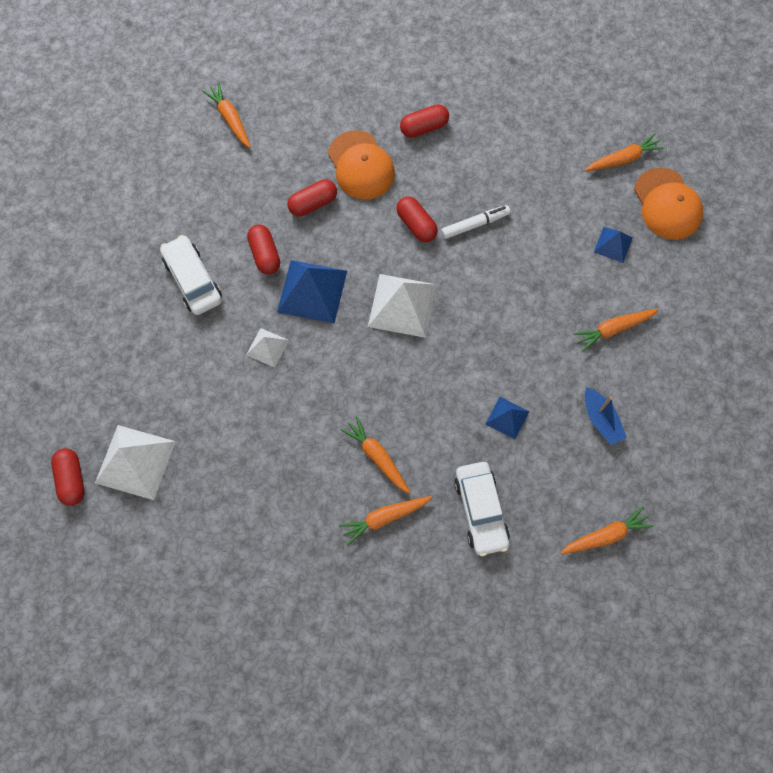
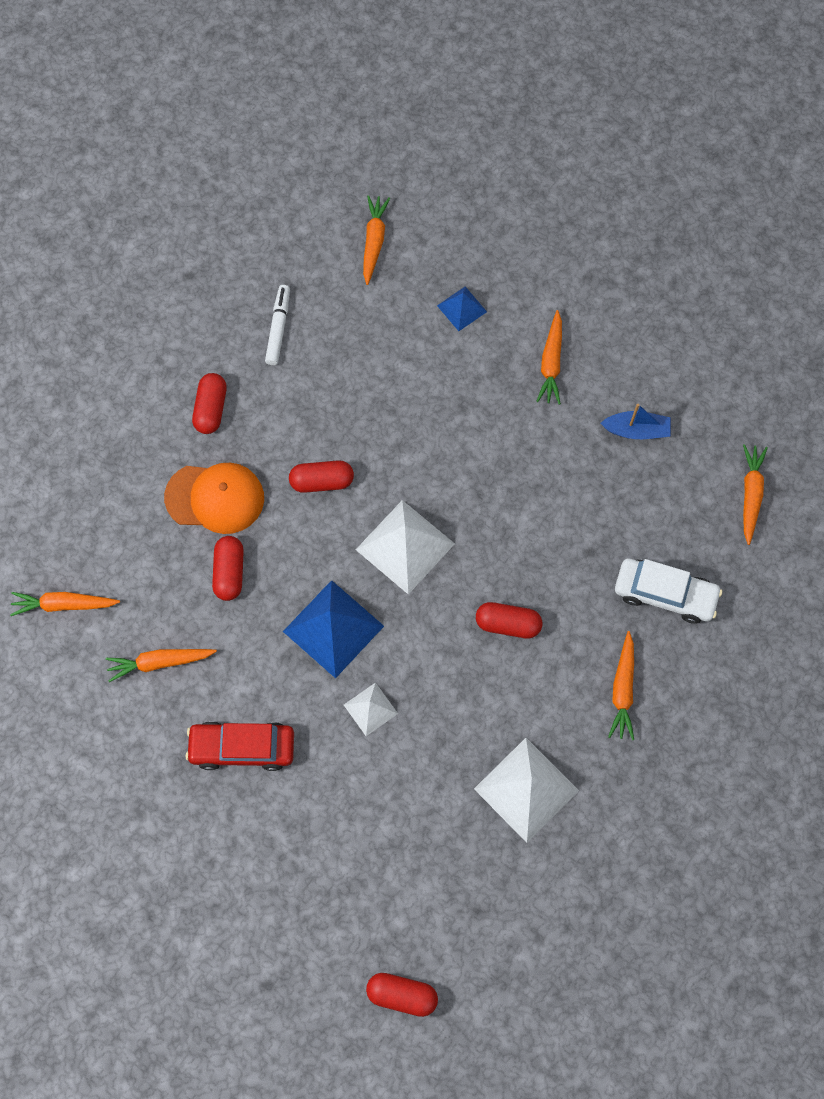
camera: 60 degrees left, 0 degrees up
(135, 462) = (421, 915): white pyramid -> white pyramid (526, 789)
(193, 280) = (242, 747): white car -> red car
(265, 254) = (259, 655): red capsule -> red capsule (508, 624)
(377, 457) = (555, 662): orange carrot -> orange carrot (160, 662)
(475, 224) = (358, 424): white marker -> white marker (278, 328)
(507, 417) = (585, 515): blue pyramid -> none
(667, 204) = (449, 233): orange cap -> none

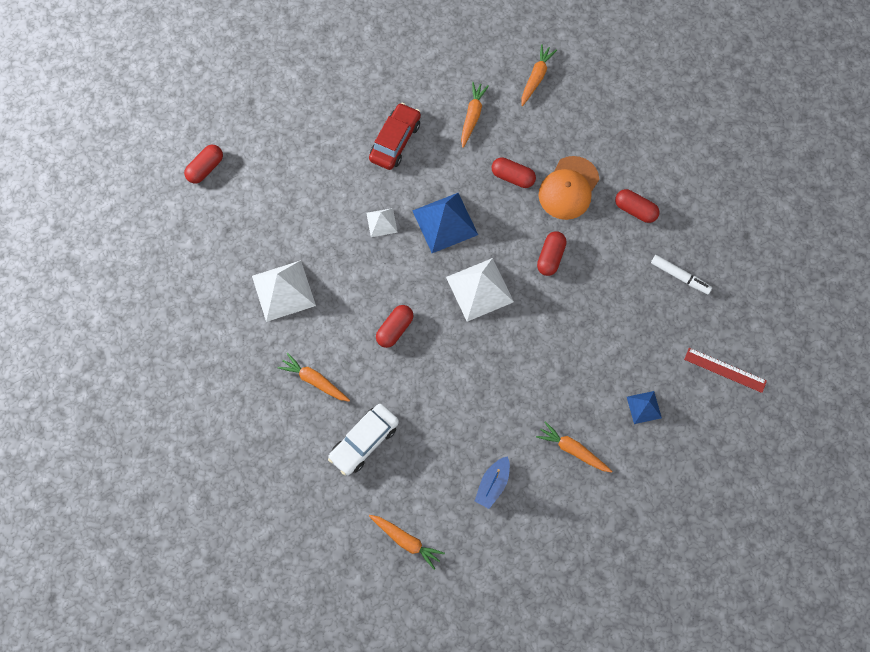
camera: 115 degrees right, 0 degrees up
(374, 242) = (725, 370): orange carrot -> red ruler

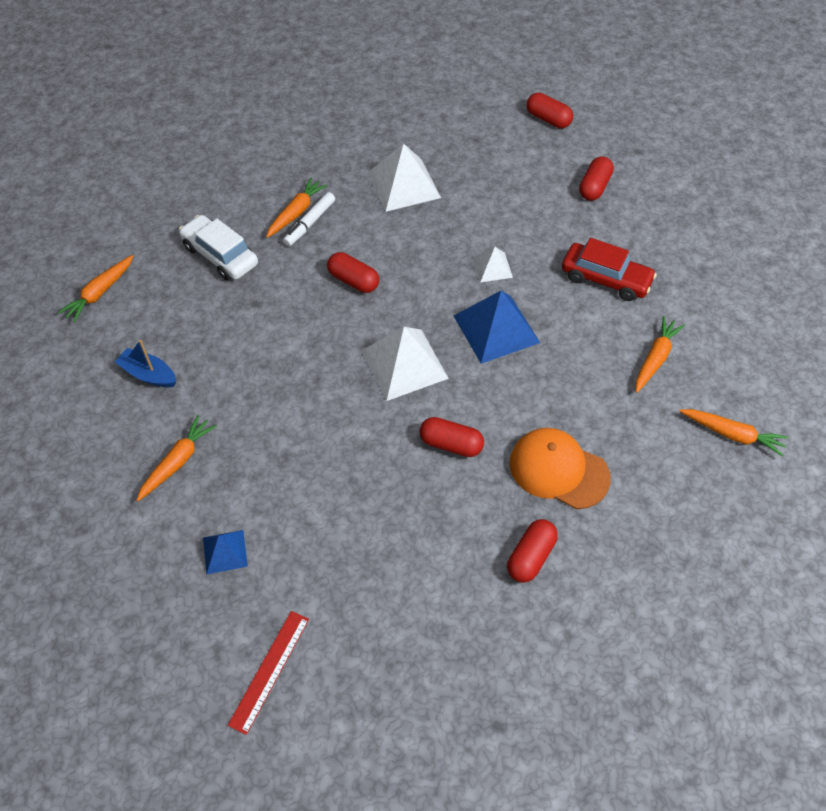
camera: 90 degrees right, 15 degrees down
(472, 116) = (655, 359): orange carrot -> orange carrot turned 75 degrees counterclockwise
(512, 177) = (569, 403): red capsule -> red capsule (594, 187)
(680, 276) = (423, 614): white marker -> white marker (310, 223)

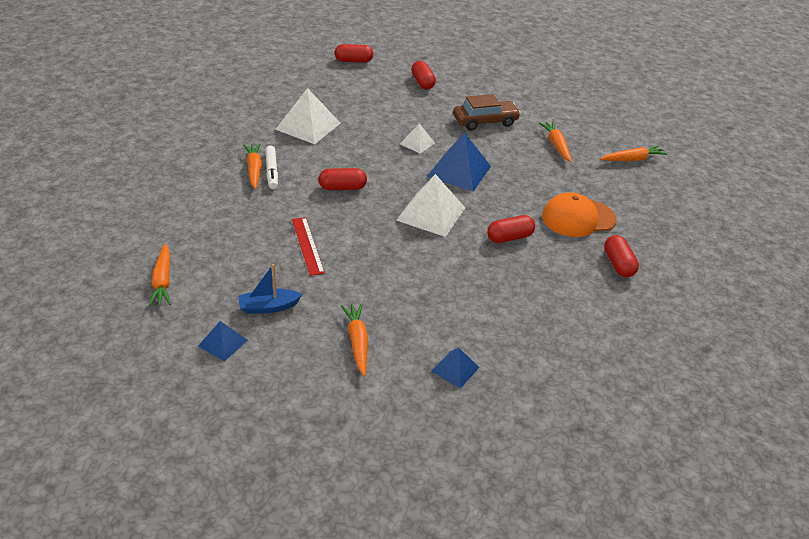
camera: 45 degrees left, 15 degrees down
(79, 386) = (223, 343): none -> blue pyramid
(220, 255) = (230, 216): white car -> none
(269, 670) = (565, 409): red ruler -> red ruler (307, 245)
(605, 279) = (485, 121): red car -> brown car

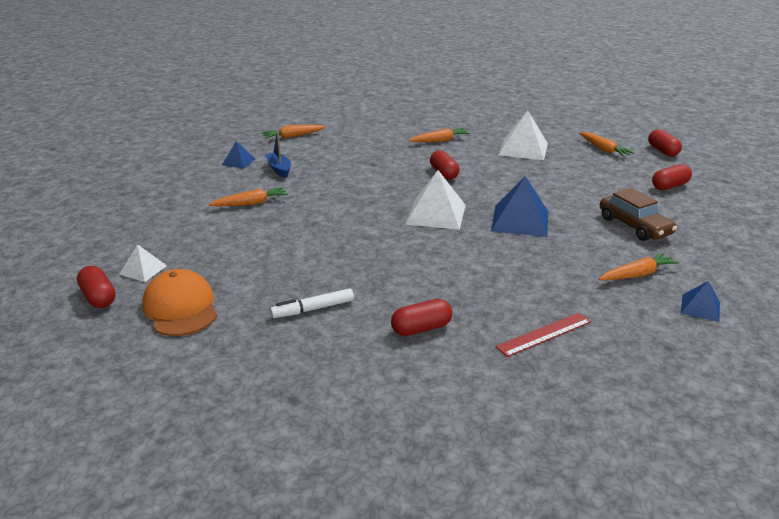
camera: 80 degrees right, 10 degrees down
(272, 171) = (443, 146): white marker -> white marker (313, 309)
(307, 245) = (356, 171): red ruler -> red ruler (544, 334)
(417, 143) = (548, 196): white pyramid -> white pyramid (143, 270)
(455, 369) = (229, 245): blue pyramid -> blue pyramid (700, 307)
(509, 237) = (426, 256): red capsule -> red capsule (99, 297)
(578, 218) = (493, 297): orange cap -> orange cap (181, 308)
(632, 159) = (670, 336): orange carrot -> orange carrot (603, 149)

